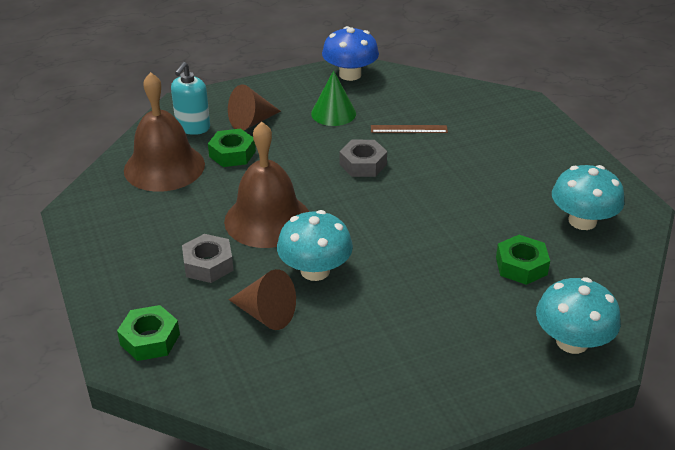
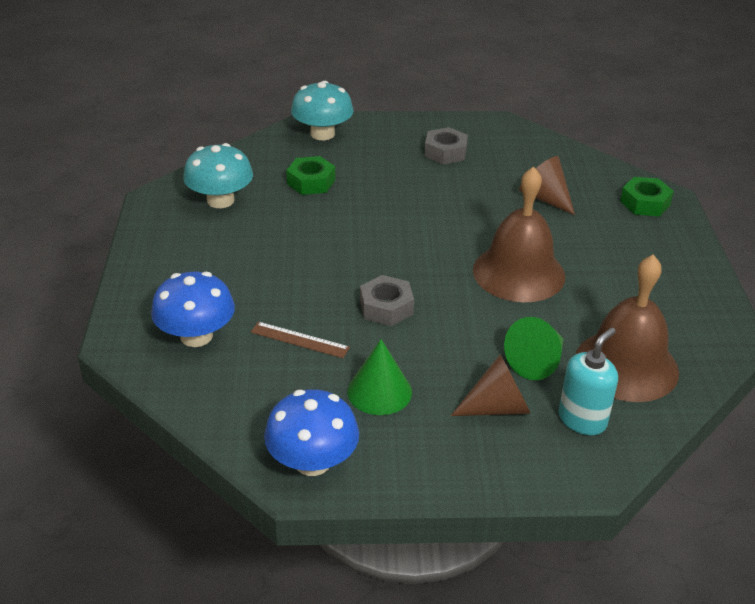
camera: 160 degrees left, 0 degrees up
(208, 264) = (588, 246): grey nut -> grey nut (445, 152)
(232, 154) = (537, 362): green nut -> green cone
(315, 270) = (490, 219): turquoise mushroom -> none
(480, 115) = (196, 336): none -> blue mushroom

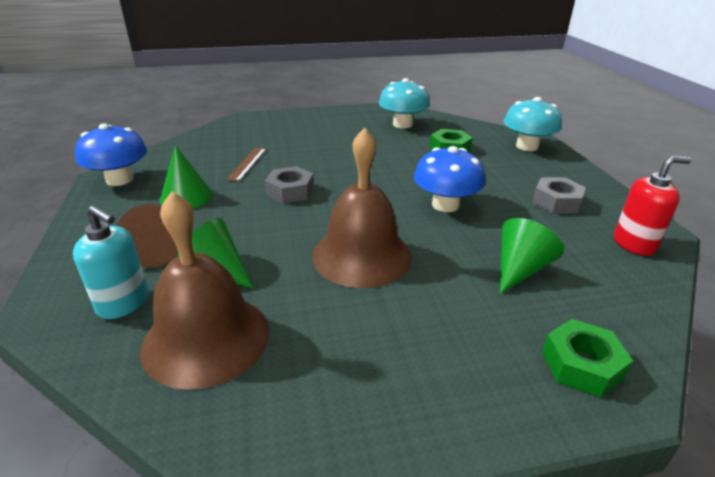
camera: 80 degrees right, 5 degrees down
(196, 336) = (250, 134): blue mushroom -> blue mushroom (445, 205)
(515, 139) = (634, 244): none -> red soap dispenser
(545, 198) = (520, 269): brown cone -> green cone

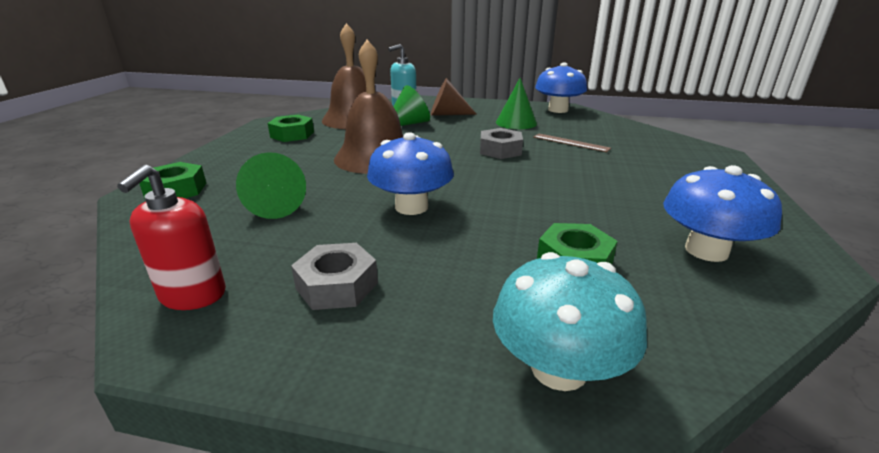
camera: 115 degrees right, 5 degrees down
(327, 375) = (292, 134): none -> green nut
(402, 124) = (706, 250): turquoise mushroom -> blue mushroom

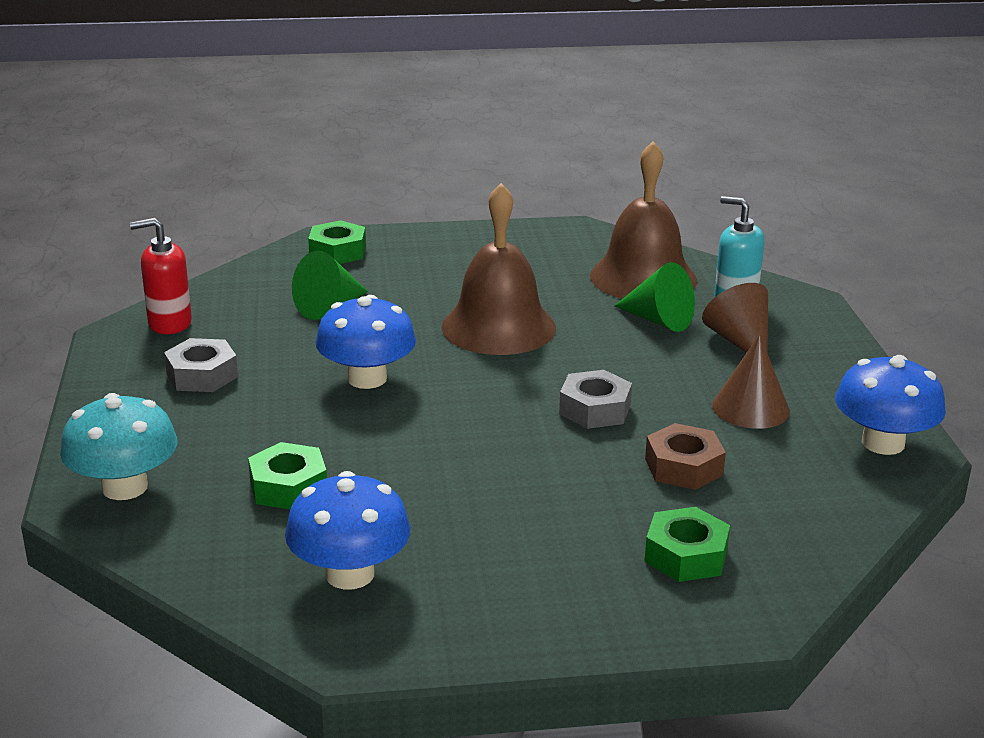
camera: 70 degrees right, 0 degrees up
(292, 134) = (539, 256): green nut -> green nut (686, 555)
(516, 123) = (750, 408): green cone -> brown cone
(571, 142) = (683, 467): brown ruler -> brown nut

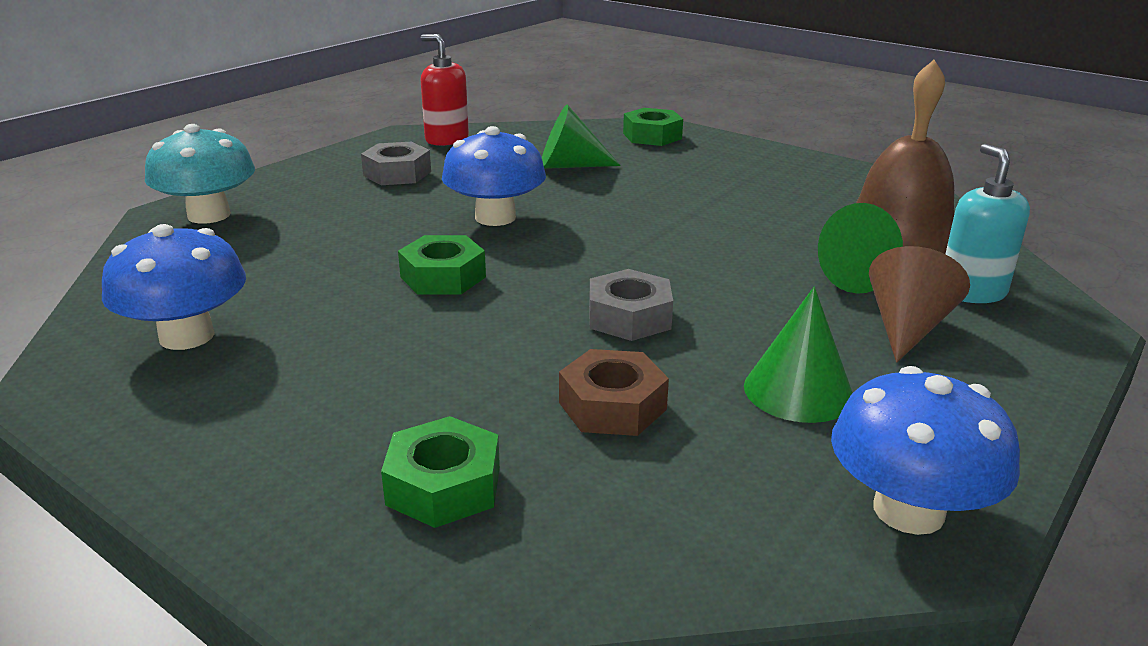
camera: 45 degrees right, 0 degrees up
(288, 487) = (288, 260): green nut -> green nut (443, 277)
(498, 327) = (675, 224): brown bell -> none
(750, 408) = (798, 391): brown cone -> green cone

